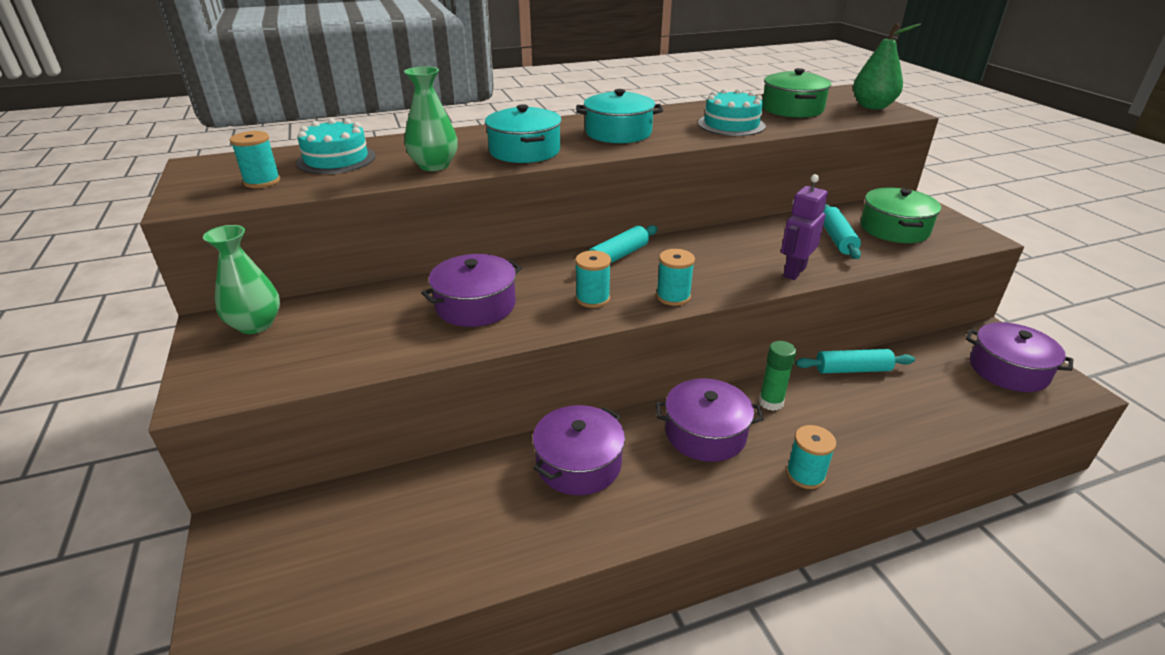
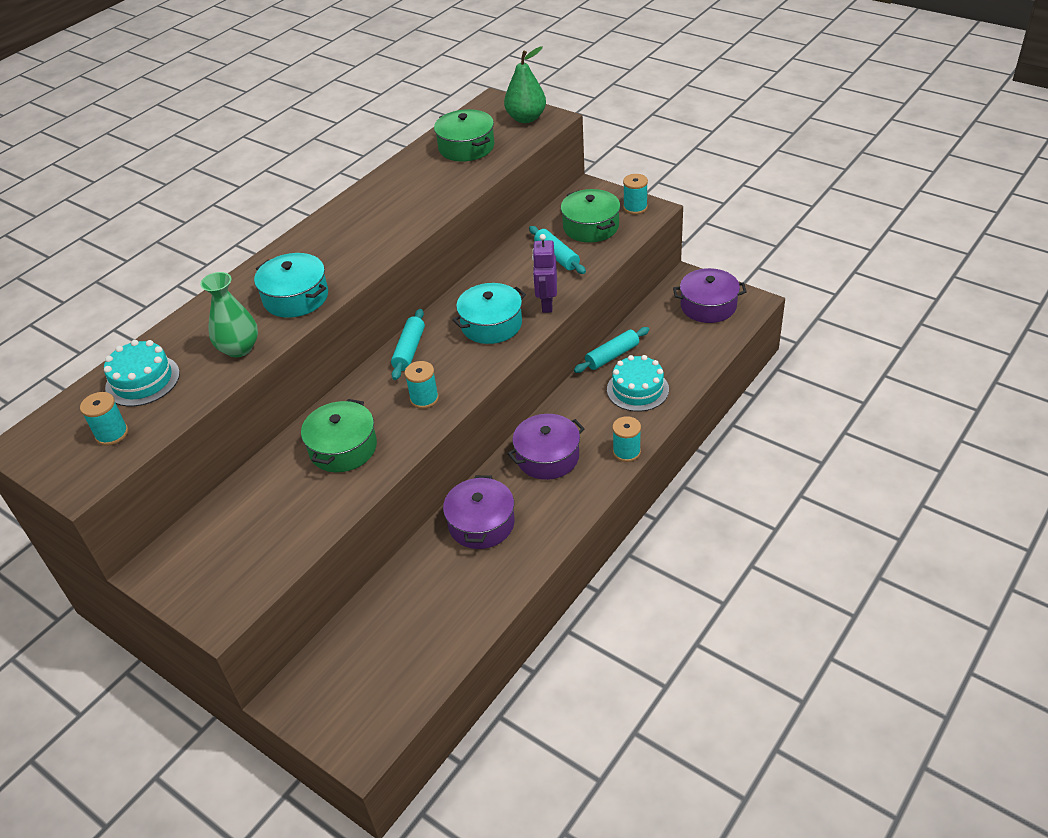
camera: 30 degrees left, 10 degrees up
(255, 325) = (187, 552): green vase -> none
(475, 305) = (343, 448): purple pot -> green pot
(618, 133) = (351, 240): turquoise pot -> turquoise pot (491, 324)
(673, 297) = (480, 368): turquoise spool -> turquoise spool (635, 207)
(731, 125) = (433, 190): turquoise cake -> turquoise cake (637, 389)
(771, 402) = (574, 411): green glue stick -> none

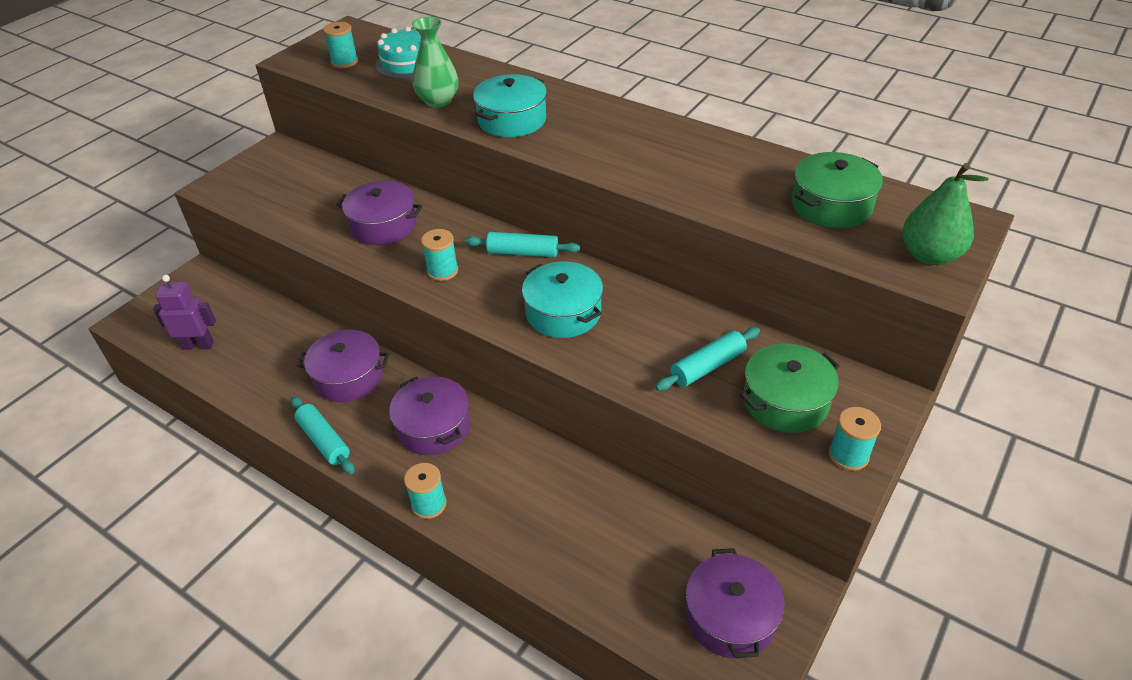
camera: 85 degrees right, 0 degrees up
(343, 448) = (383, 225): green pot -> purple pot
(547, 304) = (601, 360): purple robot -> purple robot (198, 345)
(612, 356) = (609, 488): turquoise rolling pin -> turquoise rolling pin (324, 441)
(637, 389) = (541, 517): turquoise cake -> none

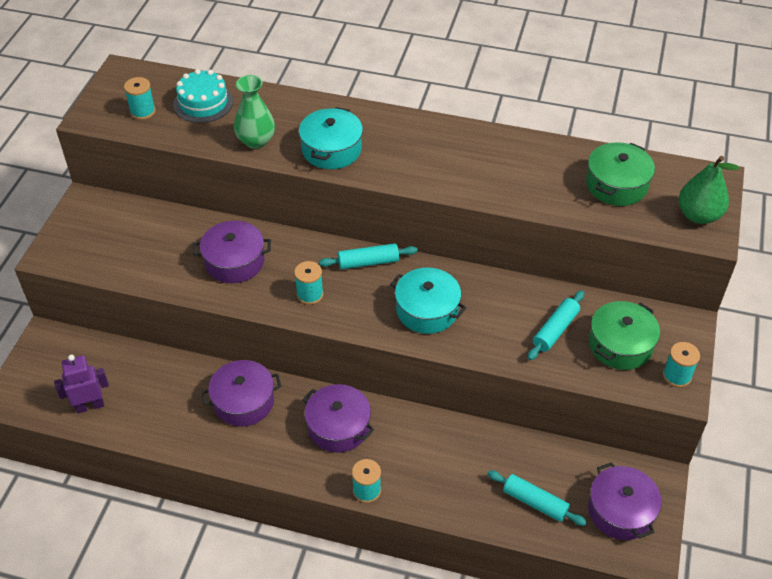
camera: 20 degrees left, 5 degrees up
(324, 441) = (253, 462): turquoise rolling pin -> turquoise rolling pin (535, 502)

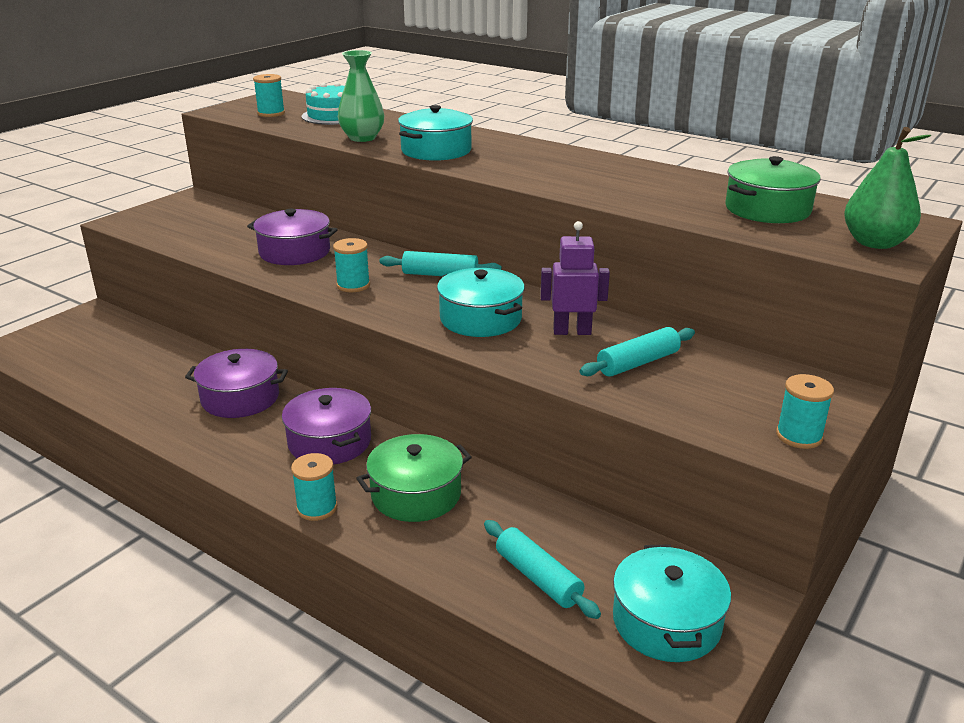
camera: 20 degrees right, 20 degrees down
(90, 406) = (80, 368): purple robot -> purple robot (572, 331)
(620, 345) = (725, 392): green pot -> green pot (416, 494)
(620, 511) = (666, 622): purple pot -> turquoise pot

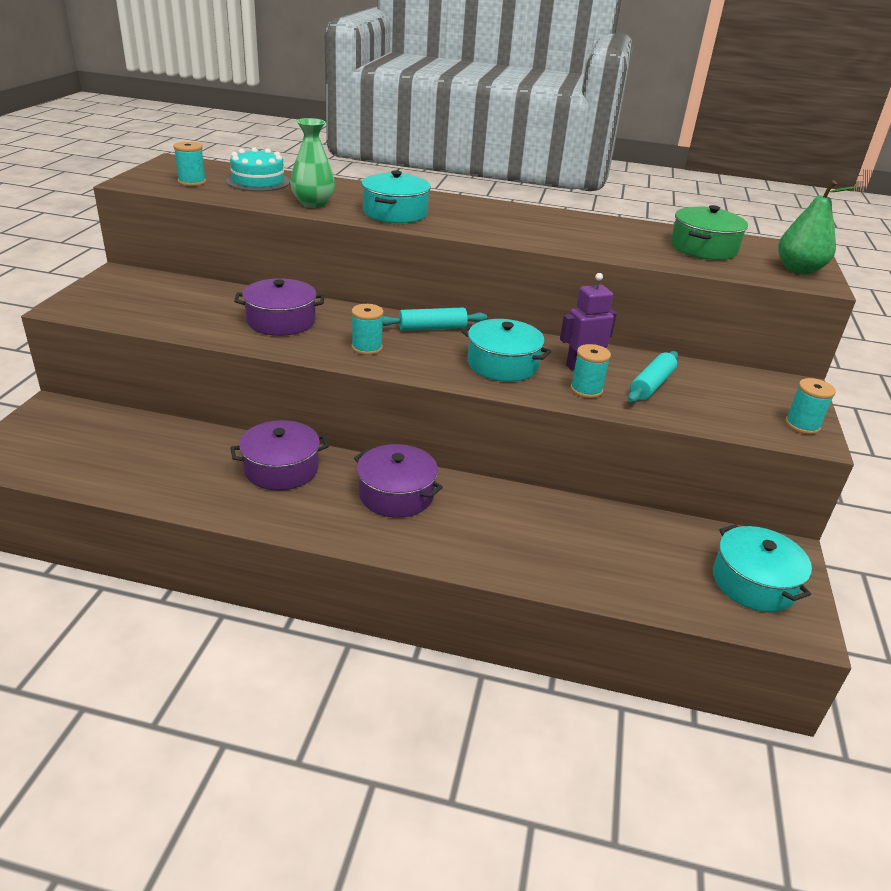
camera: 25 degrees left, 5 degrees up
(317, 508) = (434, 555): turquoise spool -> turquoise spool (586, 390)
(416, 494) = (504, 525): green pot -> none
(538, 578) = (646, 572): turquoise rolling pin -> none

